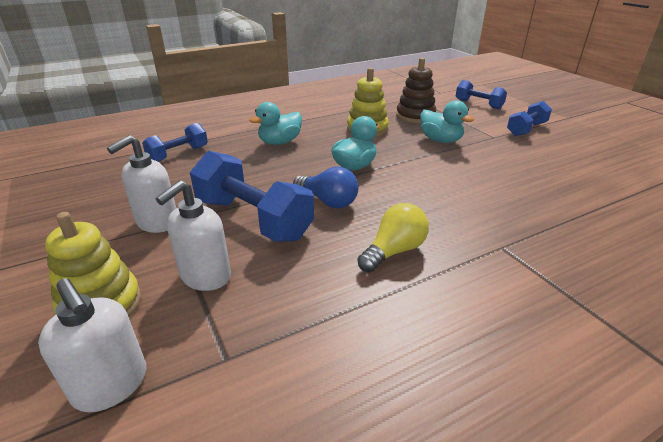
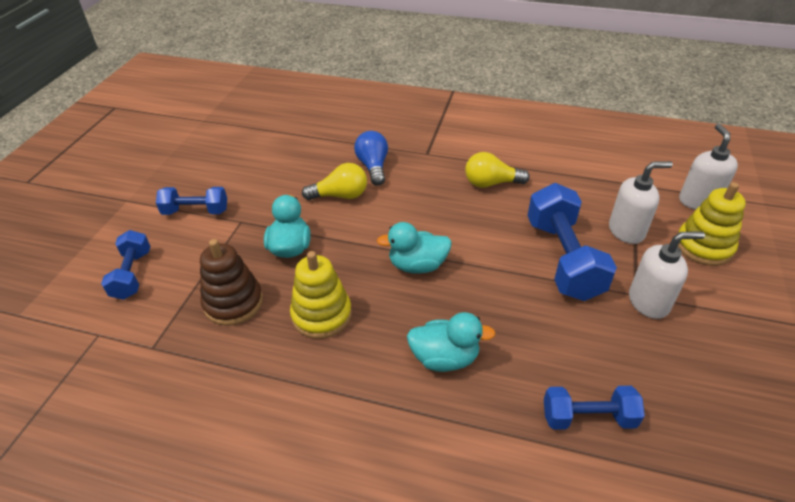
camera: 135 degrees left, 10 degrees up
(328, 201) = (488, 241): blue light bulb -> blue light bulb (373, 167)
(480, 175) = (340, 195): none -> yellow light bulb

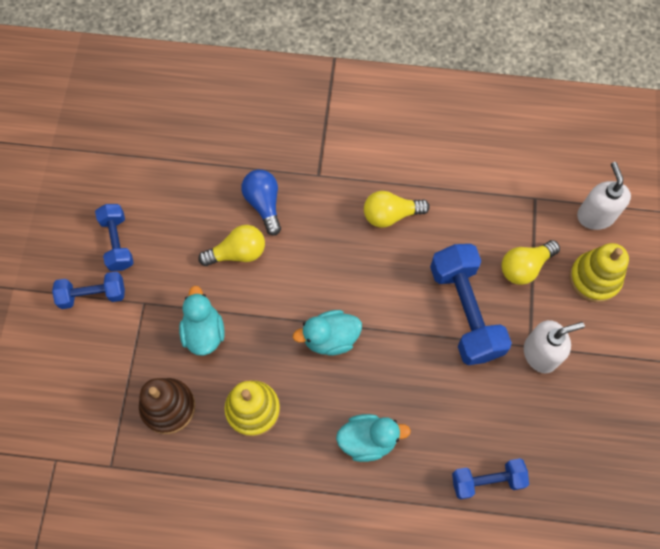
camera: 10 degrees left, 25 degrees up
(132, 275) = (59, 387): blue dumbbell -> blue dumbbell (117, 242)
(626, 231) = (524, 267): white soap dispenser -> yellow light bulb

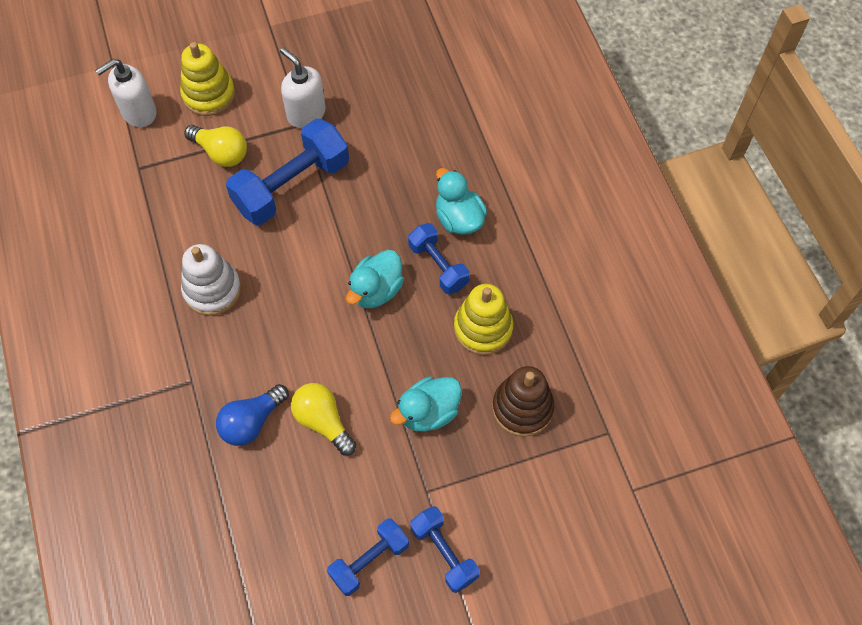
camera: 115 degrees left, 5 degrees down
(330, 338) = (376, 290): turquoise duck -> turquoise duck turned 75 degrees clockwise
(390, 215) = (212, 290): yellow light bulb -> white stacking toy
(487, 480) = (444, 116): blue dumbbell -> blue dumbbell (438, 266)

